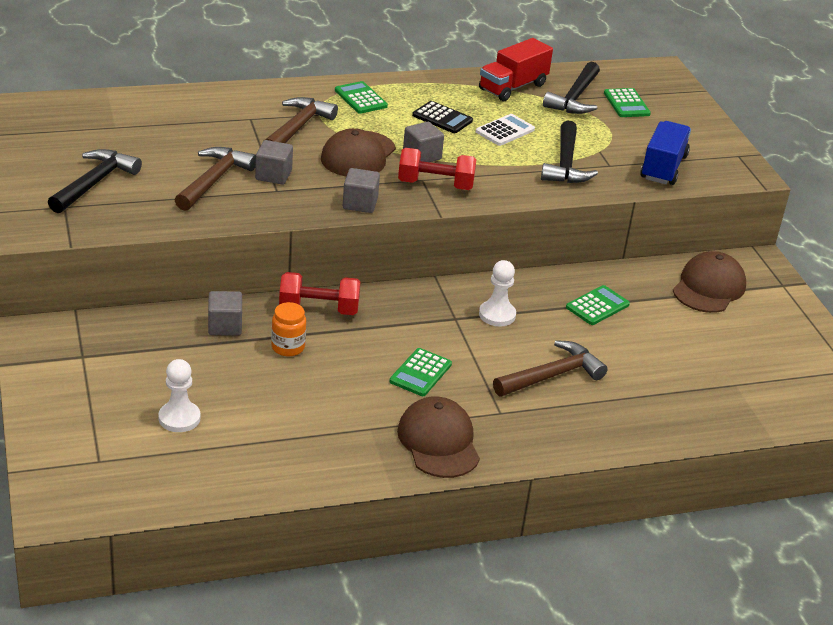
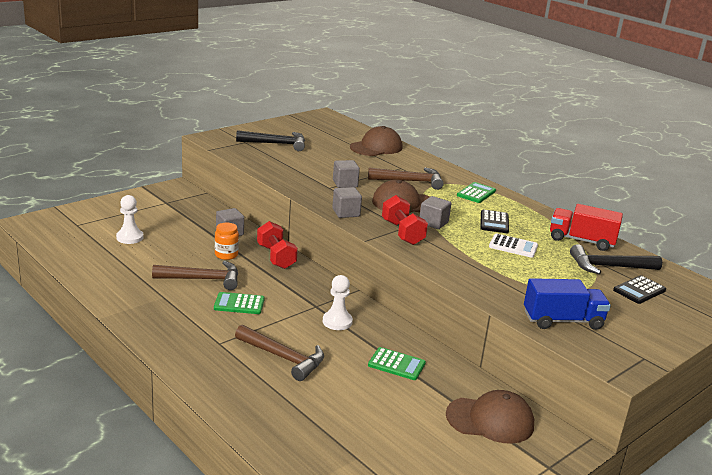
camera: 65 degrees right, 10 degrees down
(214, 180) = (317, 170): brown hammer -> brown hammer (202, 279)
(438, 442) = (167, 324): brown cap -> brown cap (376, 147)
(565, 164) = (502, 276): black hammer -> none
(626, 104) = (639, 290): green calculator -> black calculator

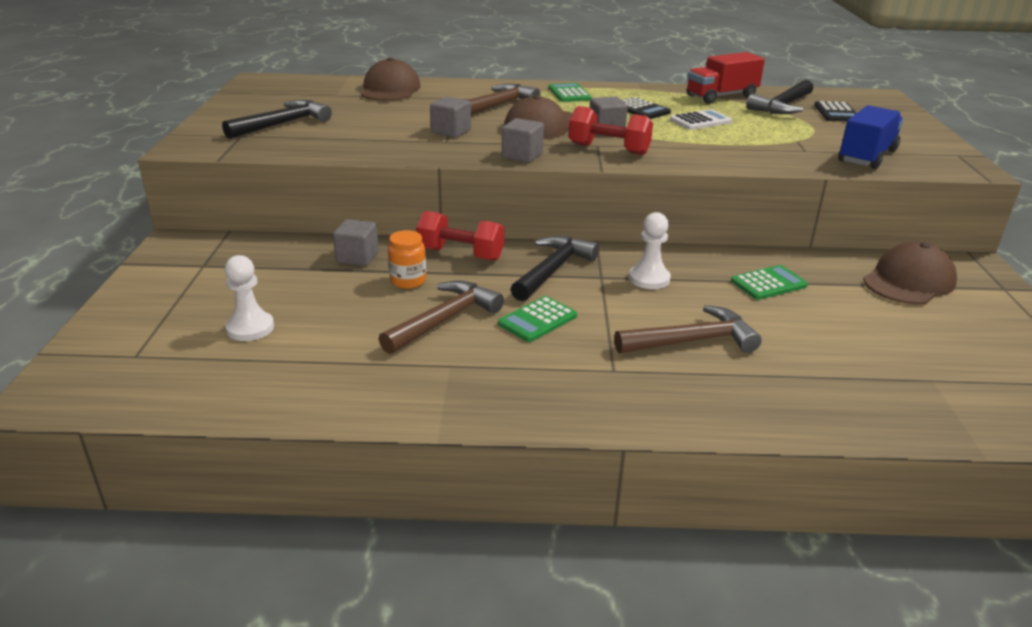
camera: 45 degrees left, 5 degrees up
(300, 289) = (553, 270): none -> black hammer

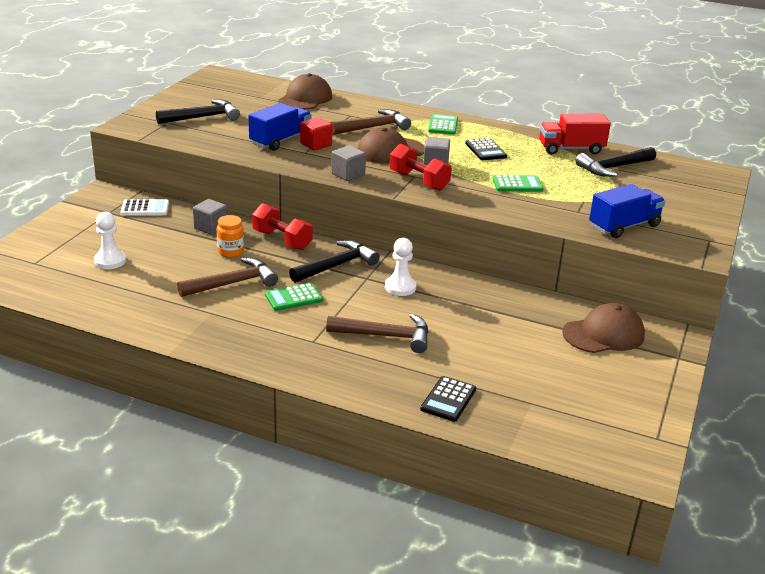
camera: 20 degrees right, 0 degrees up
(404, 133) = (280, 140): none -> blue truck
(451, 131) = (316, 144): grey cube -> red cube
(700, 121) = (523, 169): white calculator -> white calculator (145, 208)
(768, 283) = (487, 310): green calculator -> green calculator (517, 184)
(836, 113) = (654, 182): black calculator -> black calculator (448, 399)

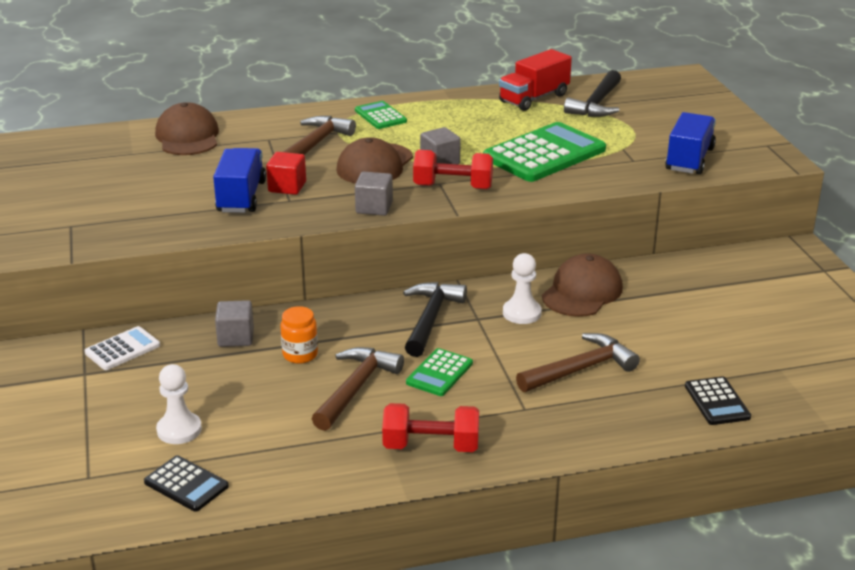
camera: 35 degrees left, 0 degrees up
(203, 117) = (104, 203): black hammer -> none
(282, 240) = (335, 317): red dumbbell -> red dumbbell (431, 446)
(485, 150) = (462, 128): black calculator -> black calculator (186, 484)
(517, 184) = (544, 154): green calculator -> green calculator, size x1.97
(604, 334) = (745, 276): brown cap -> brown cap (582, 292)

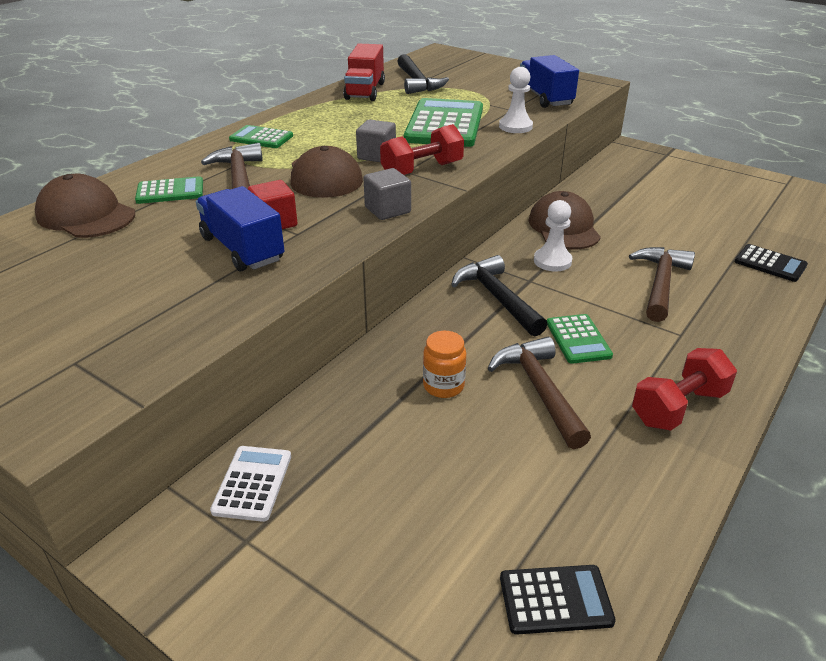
camera: 40 degrees left, 5 degrees up
(179, 430) = (452, 539): white pawn -> white pawn (515, 127)
(236, 337) = (358, 402): grey cube -> none
(258, 138) = (170, 191): none -> green calculator

